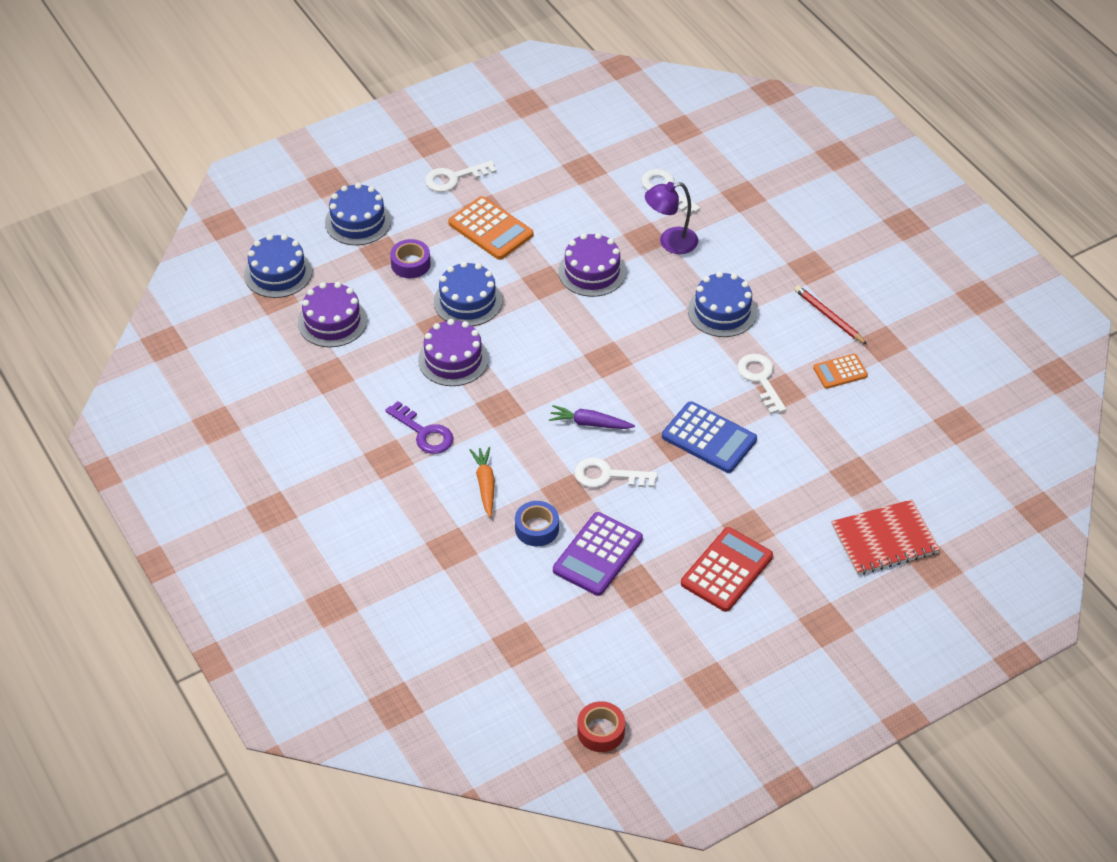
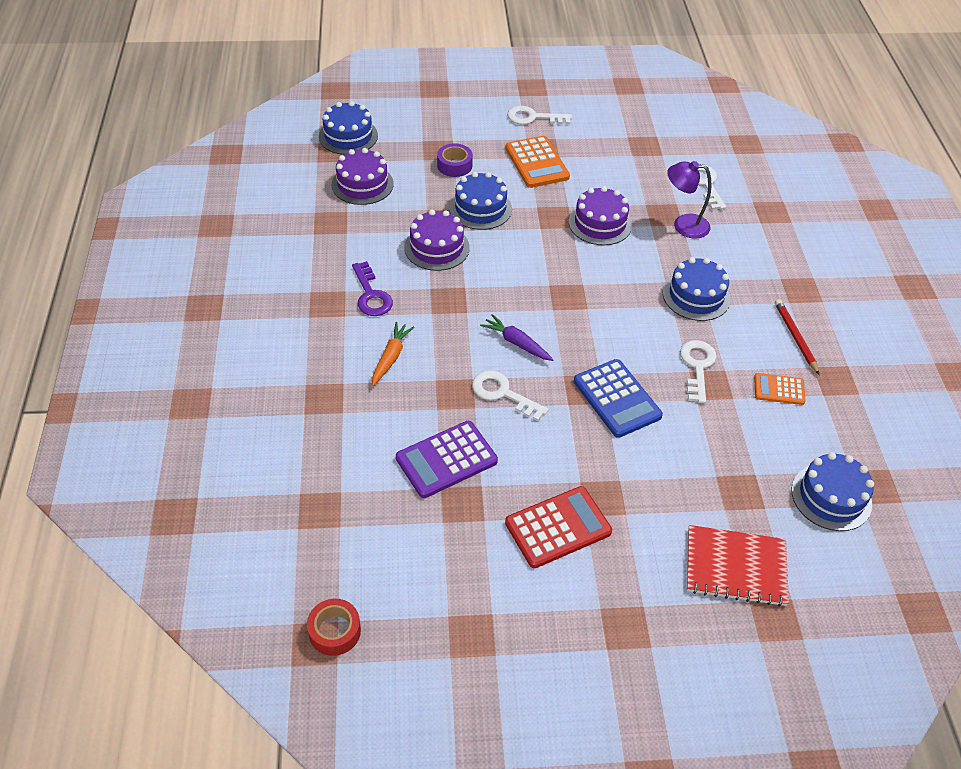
camera: 25 degrees right, 0 degrees up
(358, 221) = (436, 122): blue cake -> blue cake (831, 497)
(537, 528) = (408, 413): blue tape -> none

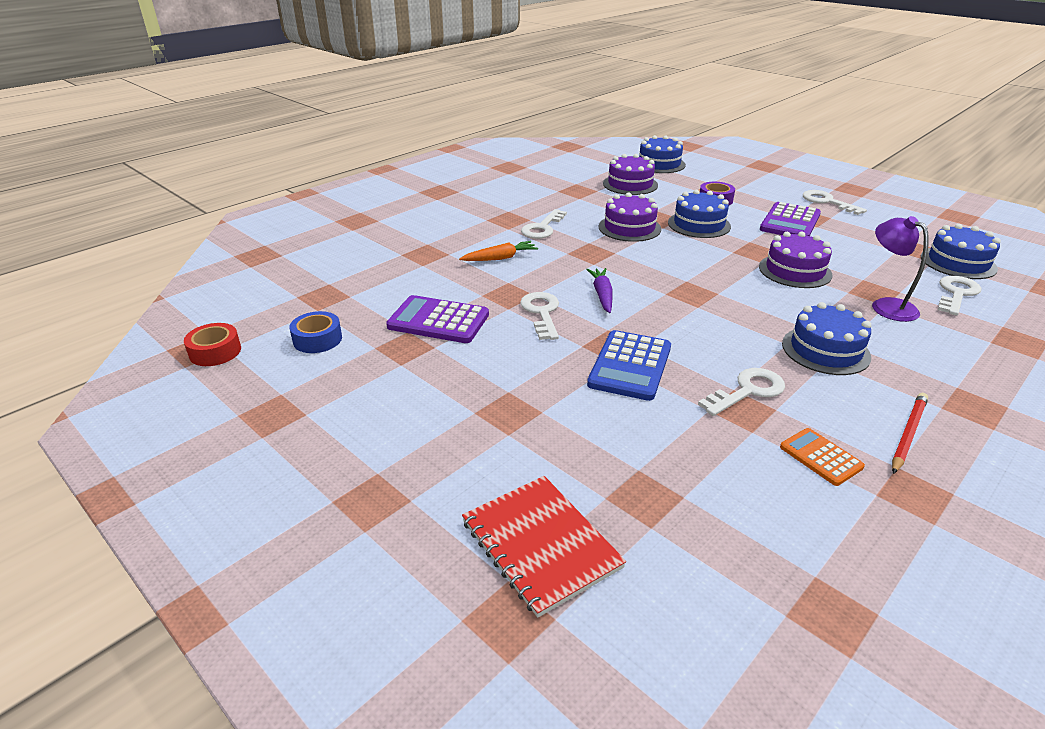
camera: 50 degrees right, 15 degrees down
(371, 295) = (542, 228): purple key -> white key
(390, 551) = (317, 339): none -> blue tape
(537, 163) = (790, 222): orange calculator -> purple calculator
(558, 527) = (441, 404): red calculator -> none
(831, 497) = (750, 578): blue cake -> blue cake (958, 262)

